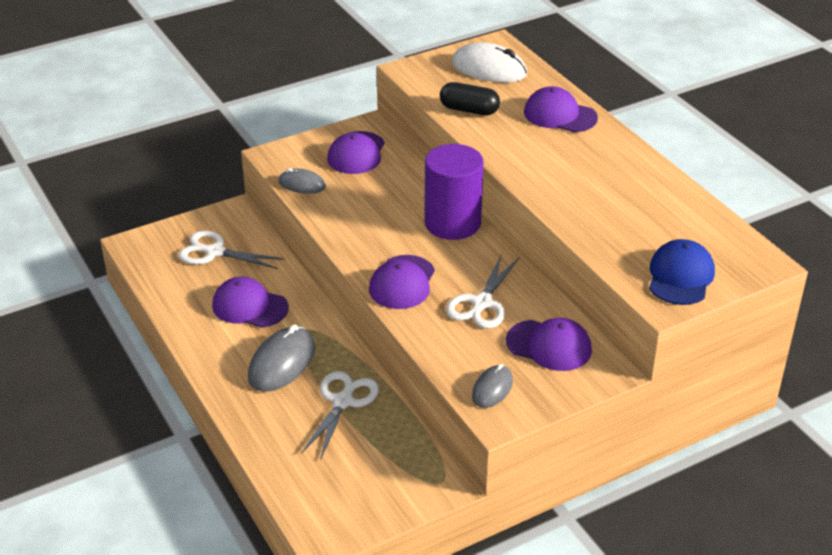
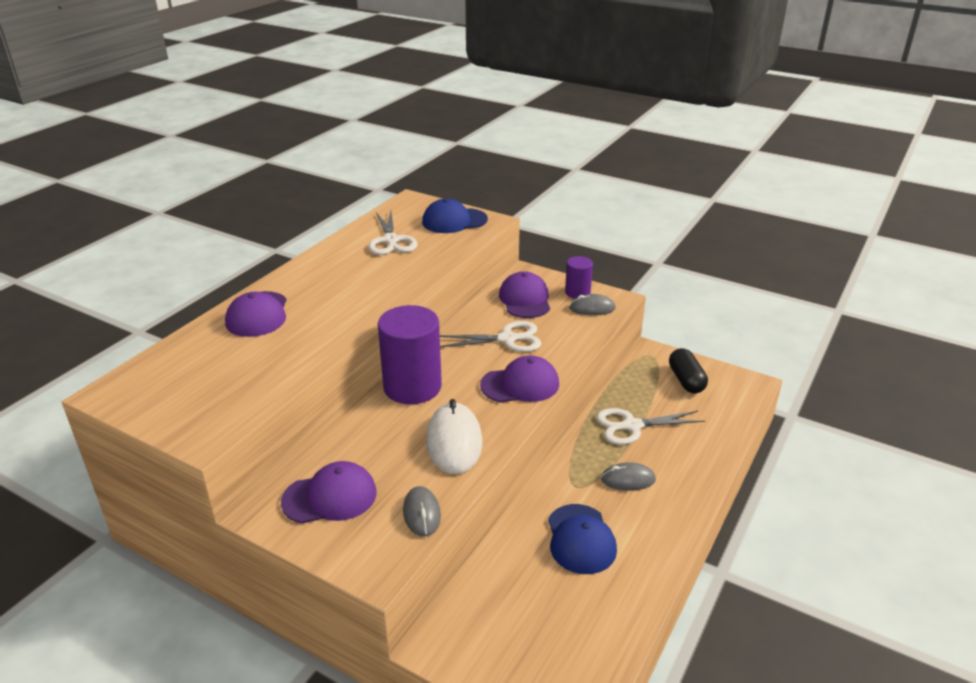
camera: 120 degrees left, 5 degrees down
(214, 252) = (523, 619): white scissors -> white scissors (391, 241)
(249, 306) = (580, 539): purple cap -> blue cap
(281, 363) = (628, 479): grey mouse -> grey mouse, size x0.60
(469, 110) = (278, 366): black capsule -> black capsule (686, 380)
(489, 69) = (176, 380): white mouse -> white mouse (454, 442)
(535, 394) = (577, 292): none -> purple cylinder

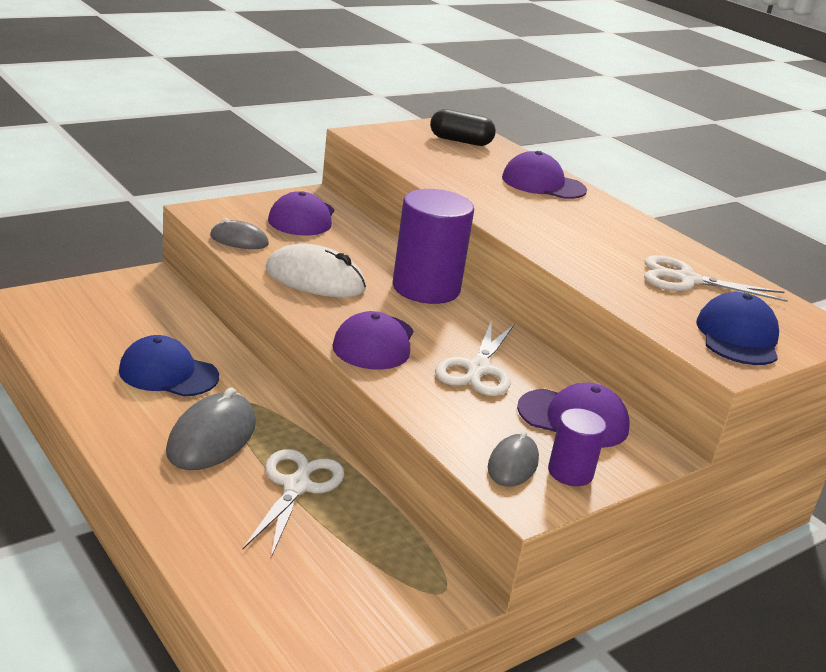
camera: 110 degrees right, 5 degrees down
(628, 479) = (211, 438): grey mouse -> grey mouse, size x1.68
(686, 380) = (350, 592): black capsule -> black capsule (460, 141)

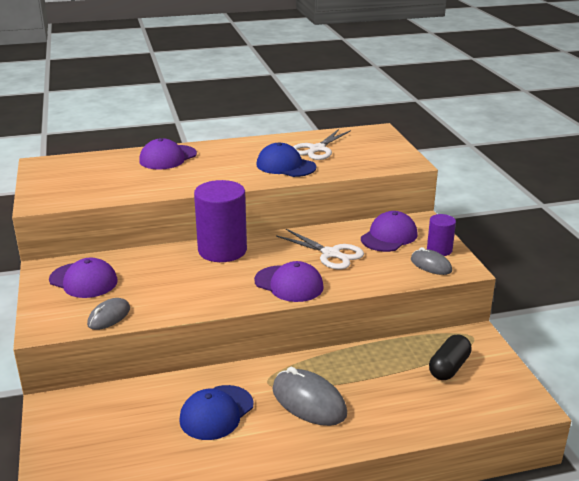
camera: 65 degrees left, 0 degrees up
(296, 486) = (371, 372): white scissors -> none
(315, 279) = (191, 292): white mouse -> none
(460, 141) = (75, 169): black capsule -> black capsule (449, 367)
(737, 337) = (383, 153): blue cap -> blue cap (285, 166)

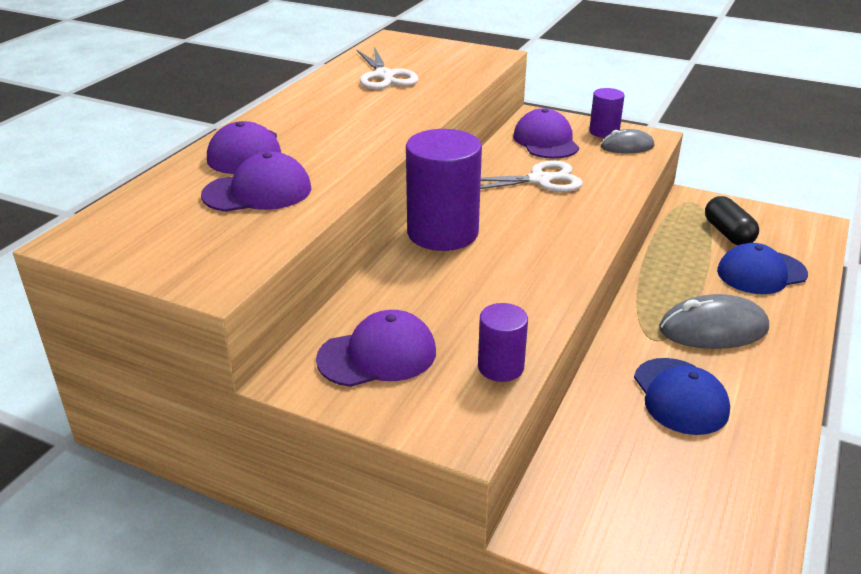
camera: 50 degrees left, 5 degrees up
(109, 316) = (500, 367): grey mouse -> purple cylinder
(285, 166) = (397, 103): blue cap -> blue cap (761, 273)
(289, 284) = (572, 224): purple cap -> purple cap (258, 192)

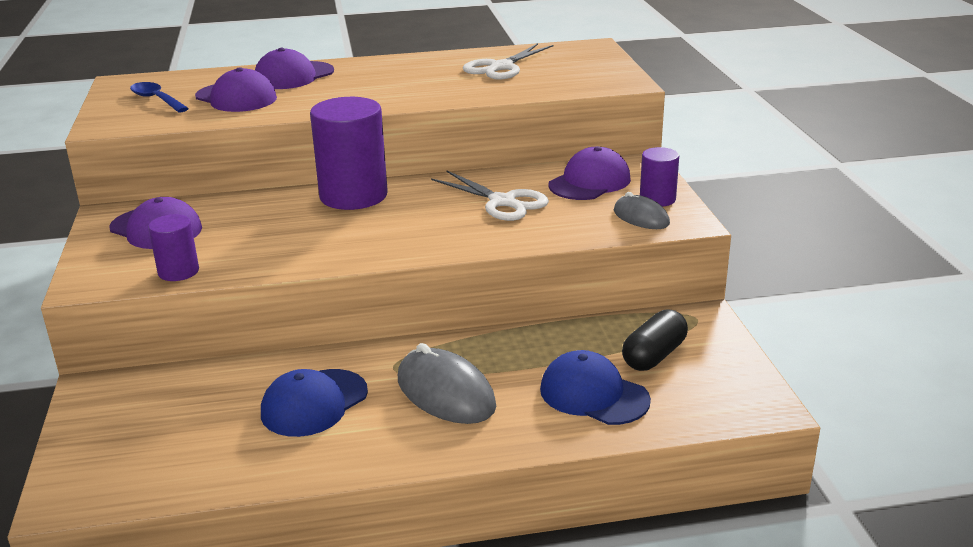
camera: 55 degrees right, 5 degrees down
(182, 233) = (156, 99): none -> blue spoon

